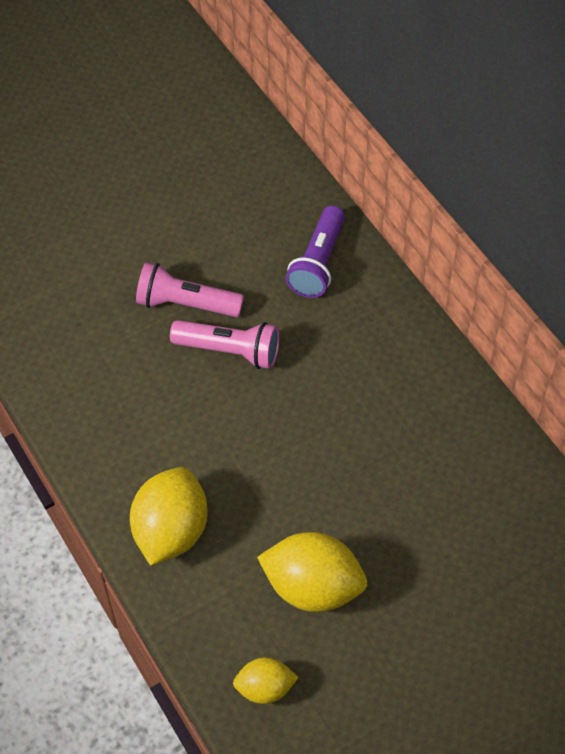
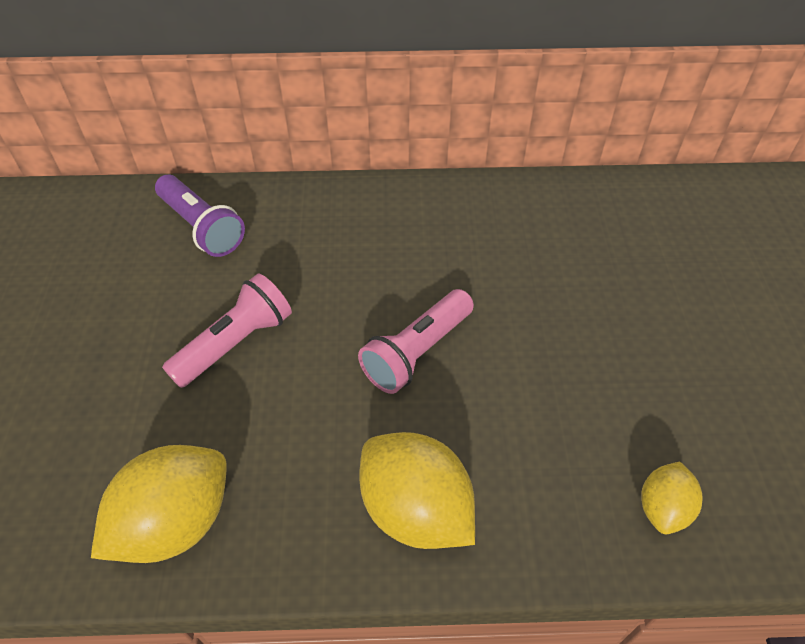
camera: 60 degrees left, 5 degrees down
(186, 304) = (144, 354): pink flashlight -> pink flashlight (417, 352)
(312, 587) = (561, 404): yellow lemon -> yellow lemon (175, 522)

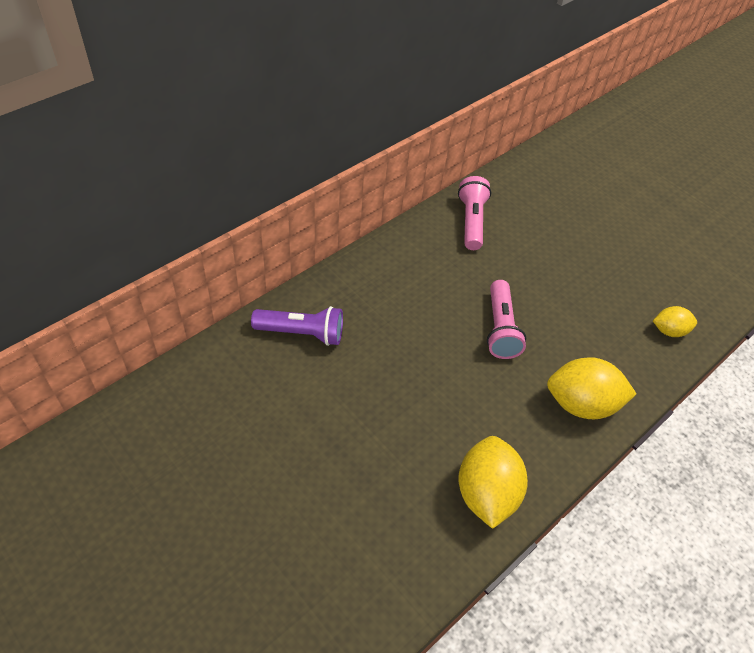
camera: 45 degrees left, 0 degrees up
(235, 343) = (405, 386): pink flashlight -> pink flashlight (471, 221)
(663, 508) = (669, 331): yellow lemon -> yellow lemon turned 75 degrees counterclockwise

